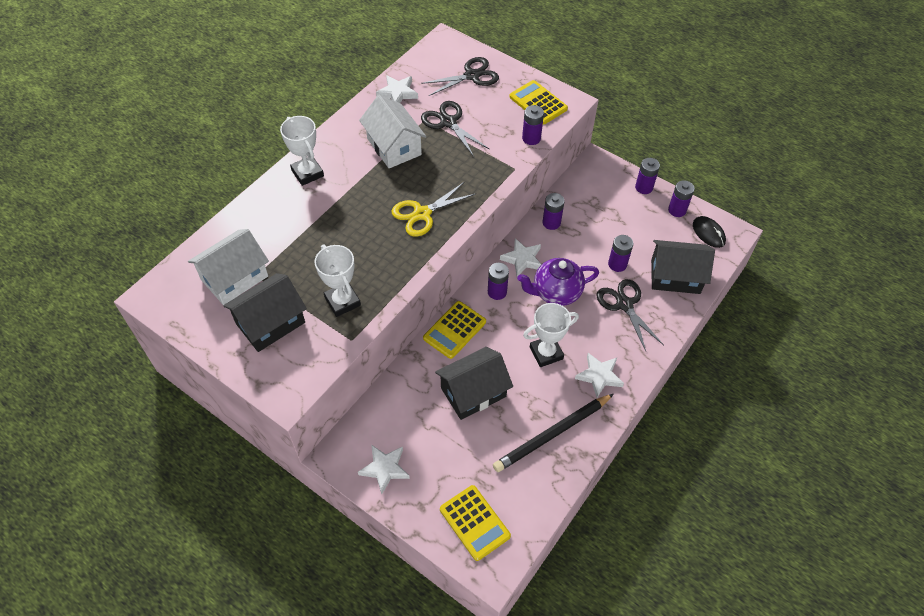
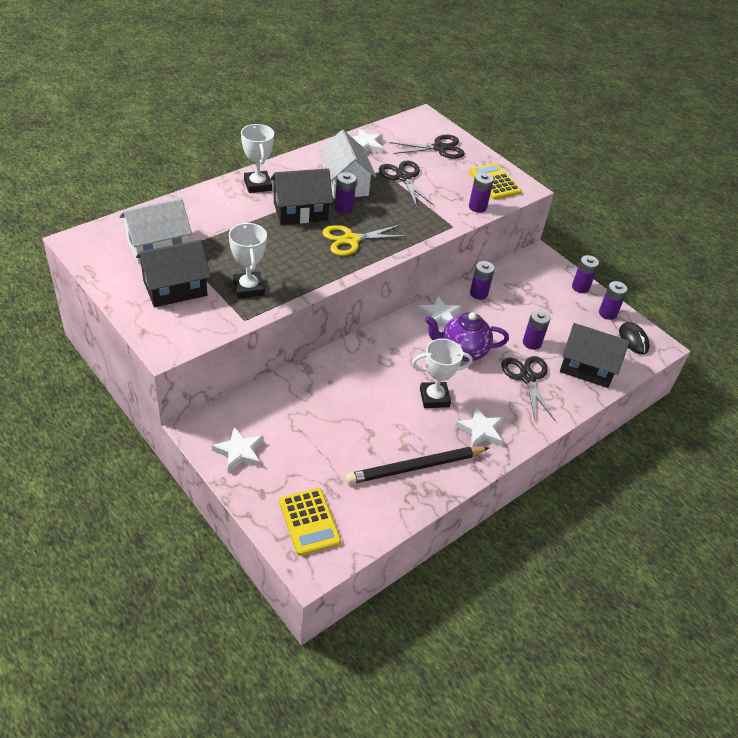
camera: 10 degrees right, 10 degrees down
(454, 330) = (351, 356): yellow calculator -> none
(473, 392) = (350, 412): black house -> black house (300, 211)
(497, 292) = (404, 336): purple battery -> purple battery (344, 208)

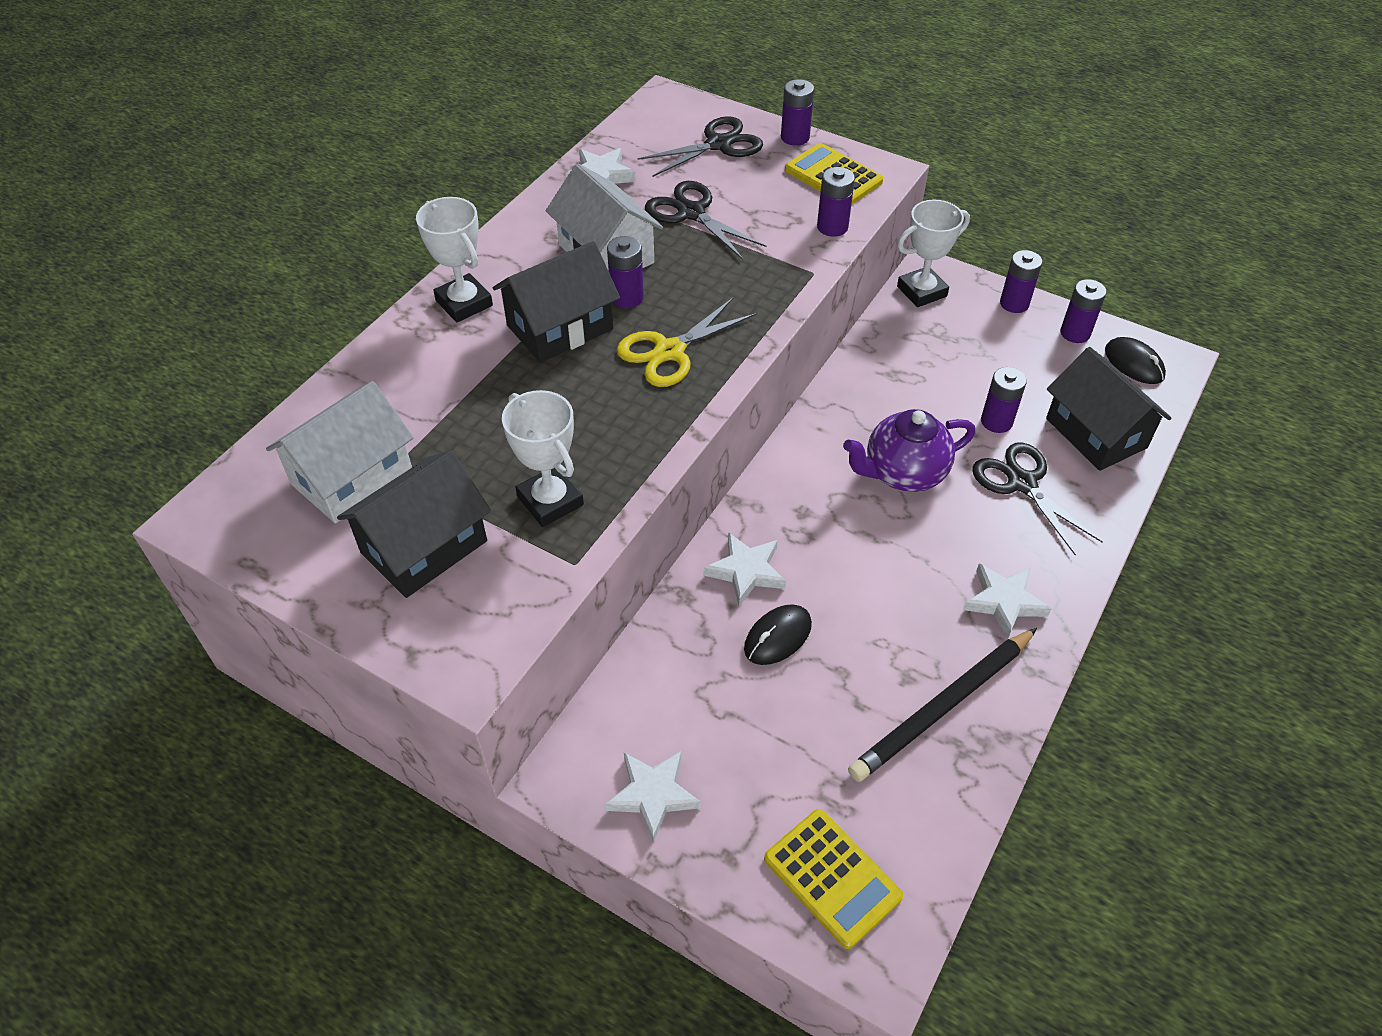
camera: 15 degrees left, 5 degrees up
(346, 404) = (777, 636): none -> black mouse
(434, 398) = (905, 571): white trophy -> white trophy (921, 291)
(439, 316) = (838, 425): white star -> white star (746, 571)
(478, 293) = (875, 366): purple battery -> purple battery (795, 137)
(587, 367) = (1096, 433): black house -> black house turned 60 degrees clockwise

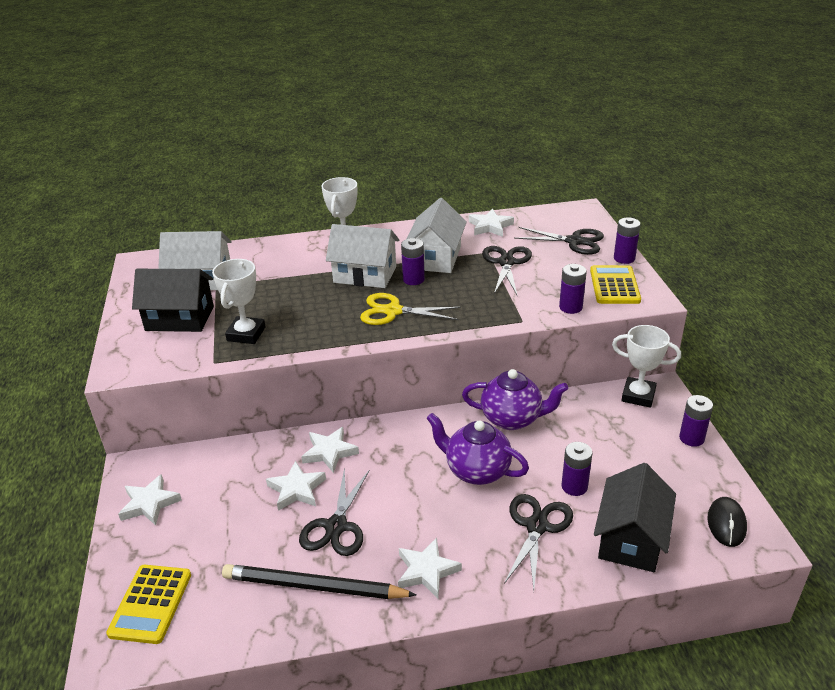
camera: 50 degrees right, 15 degrees down
(560, 327) = (365, 274): black house -> white house
(777, 636) = (296, 489): black mouse -> white star
(856, 396) = (512, 419): none -> purple teapot
(872, 636) = (336, 526): none -> black scissors
(1075, 333) = (709, 480): purple battery -> none

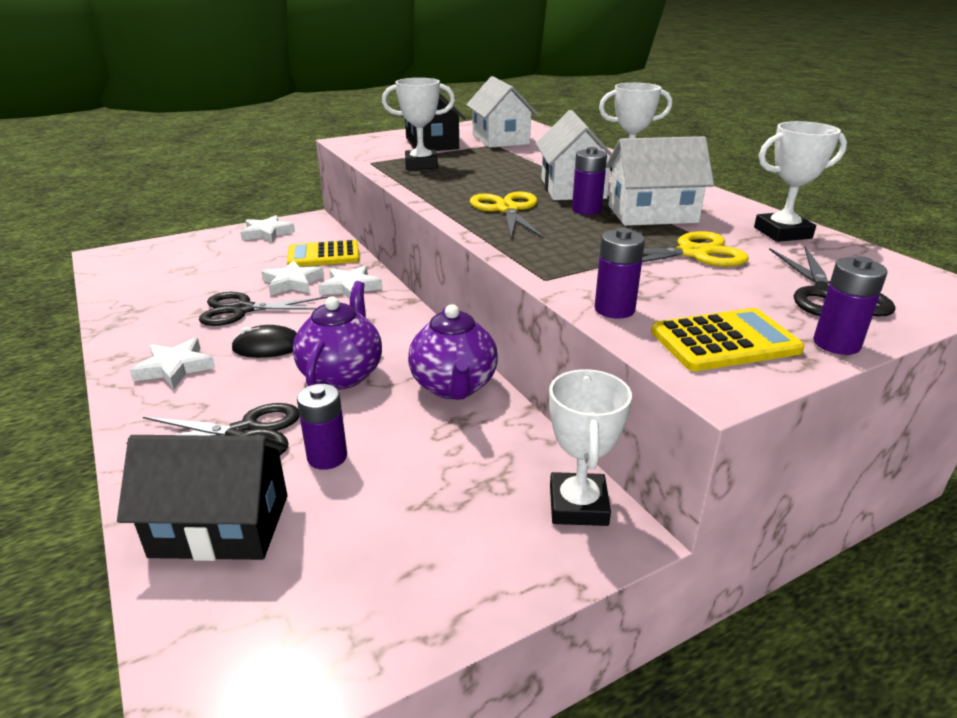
camera: 70 degrees right, 5 degrees down
(150, 604) = (155, 257): yellow calculator -> yellow calculator (323, 255)
(314, 586) = (162, 314): black pencil -> none
(490, 226) = (782, 233): white star -> white trophy
(506, 263) = (692, 253): black scissors -> yellow scissors
(691, 438) = (489, 588): purple battery -> none
(726, 523) = (258, 654): black mouse -> black mouse (268, 347)

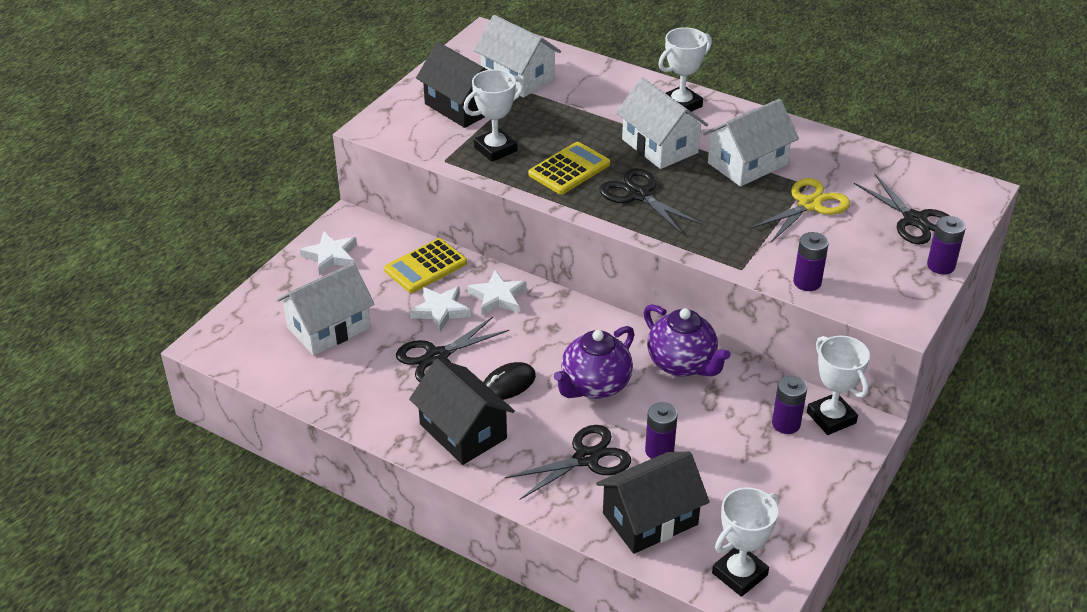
camera: 30 degrees left, 10 degrees up
(175, 368) = (463, 431): white star -> black house
(196, 269) = (329, 328): none -> white house
(342, 375) = (594, 386): purple teapot -> purple teapot turned 120 degrees counterclockwise
(507, 209) = (638, 195): yellow scissors -> black scissors
(586, 210) = (697, 174): purple battery -> purple battery (786, 424)
(724, 341) = (885, 287): yellow calculator -> yellow calculator (569, 169)
(782, 233) = (849, 158): white trophy -> white trophy (739, 574)

